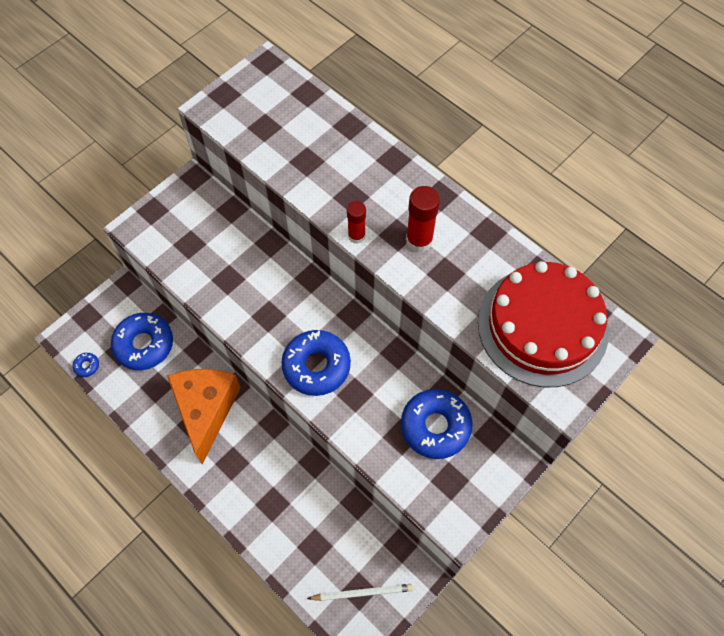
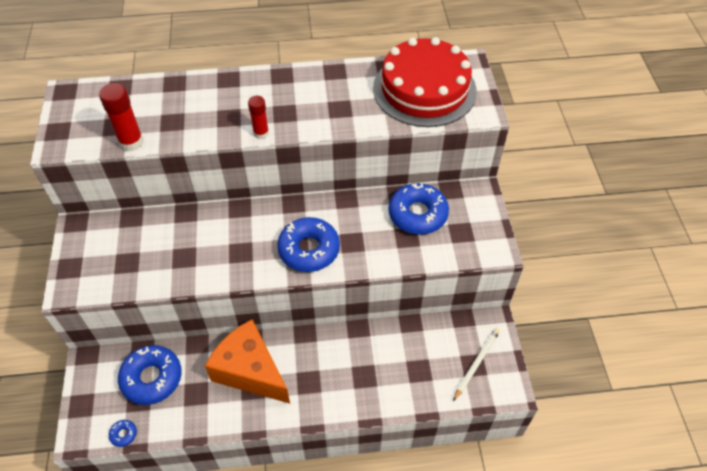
camera: 50 degrees left, 10 degrees down
(419, 240) = (302, 105): red glue stick -> red glue stick (131, 142)

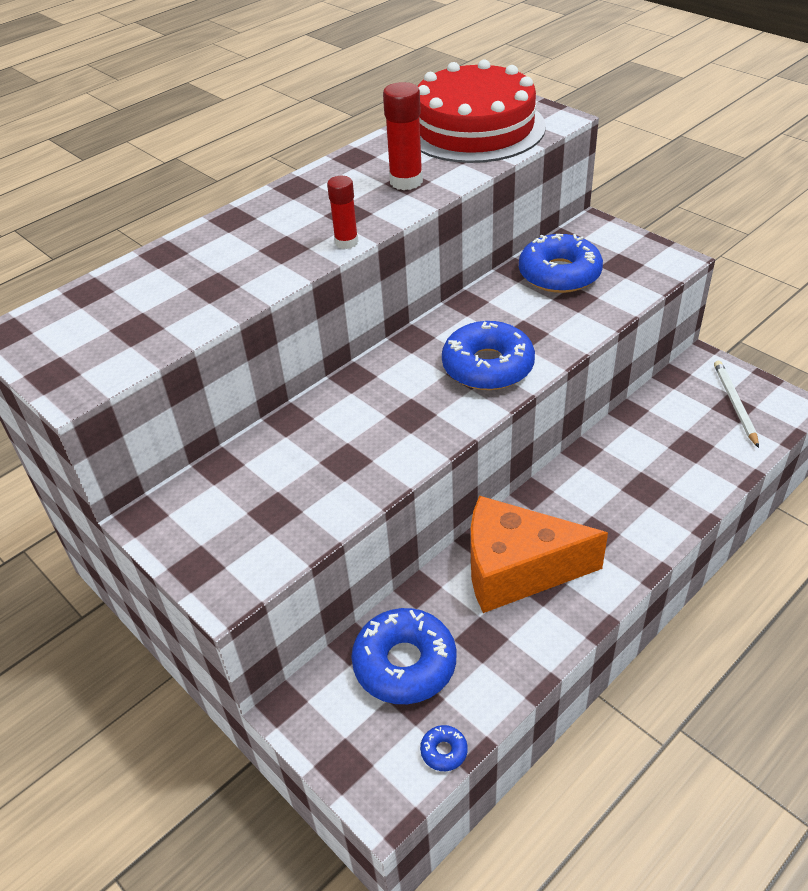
camera: 35 degrees left, 10 degrees down
(131, 142) = (184, 331): red glue stick -> red glue stick (406, 181)

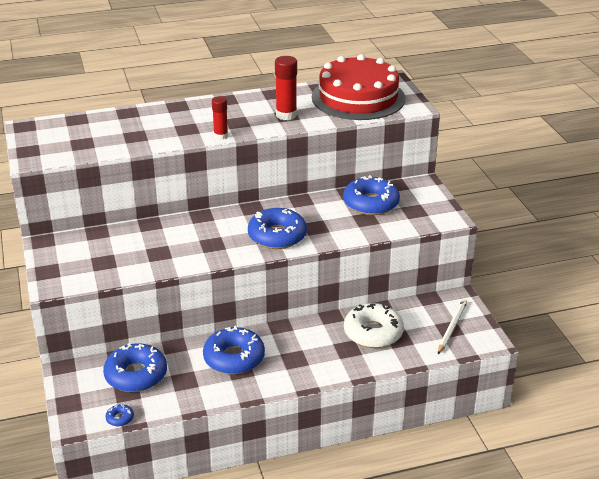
camera: 25 degrees right, 10 degrees down
(516, 570) = (234, 358): orange cheese -> blue donut
(654, 451) = (373, 333): none -> white donut

